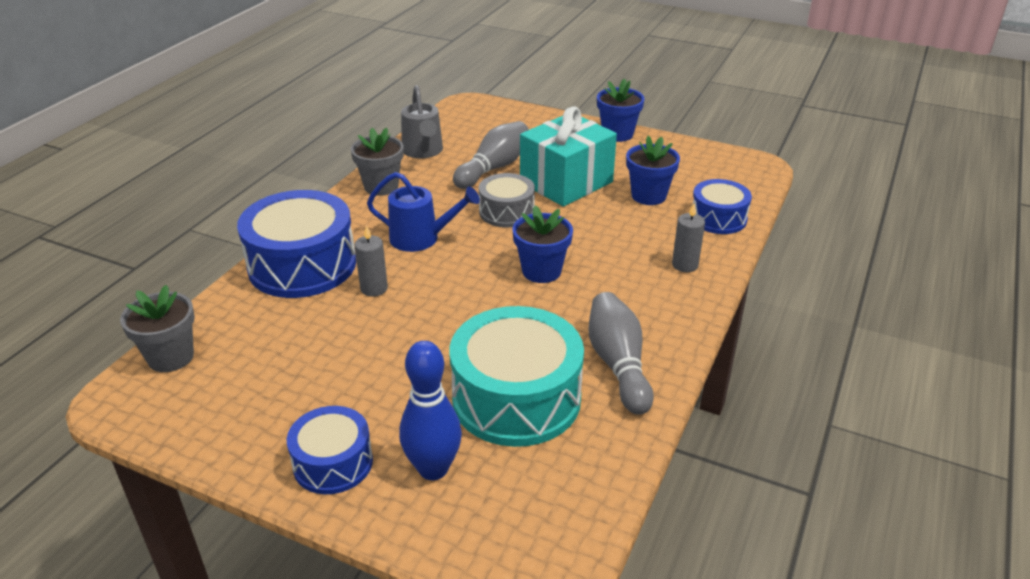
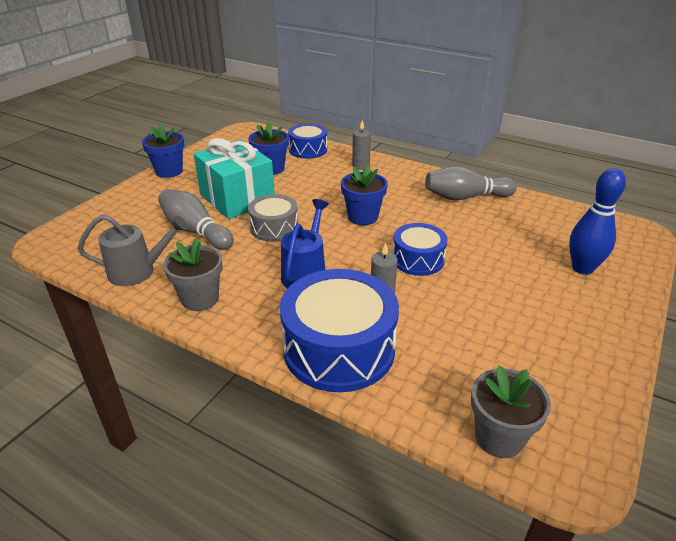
camera: 85 degrees left, 0 degrees up
(333, 463) = (596, 313): blue drum -> blue drum (418, 259)
(516, 398) = (506, 234): turquoise drum -> none

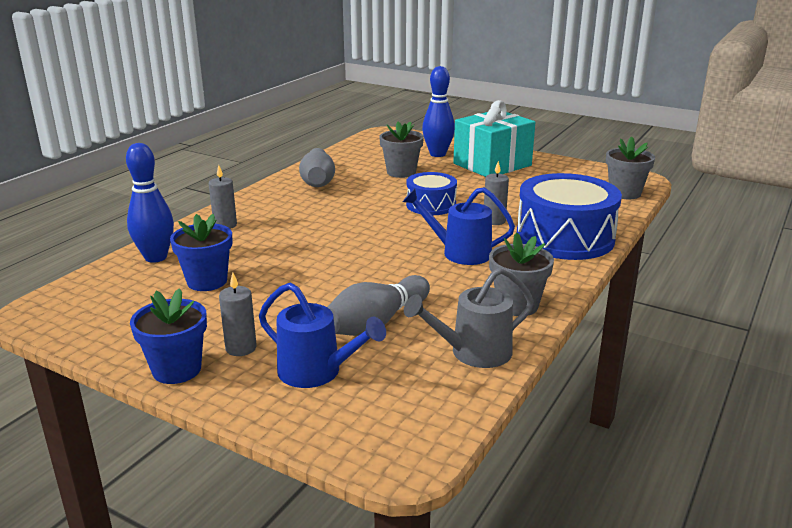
camera: 90 degrees left, 10 degrees down
(138, 271) = (473, 353): grey watering can -> grey watering can turned 105 degrees counterclockwise
(145, 212) = (317, 372): none -> blue watering can
(183, 186) = (241, 348): none -> grey candle
(237, 198) = (291, 300): turquoise gift -> turquoise gift (492, 164)
(274, 228) = (371, 272): grey drum -> none
(308, 150) = (156, 257): blue drum -> blue bowling pin
(363, 217) = (351, 226): blue flower pot -> none
(507, 242) = (401, 172): none -> grey flower pot

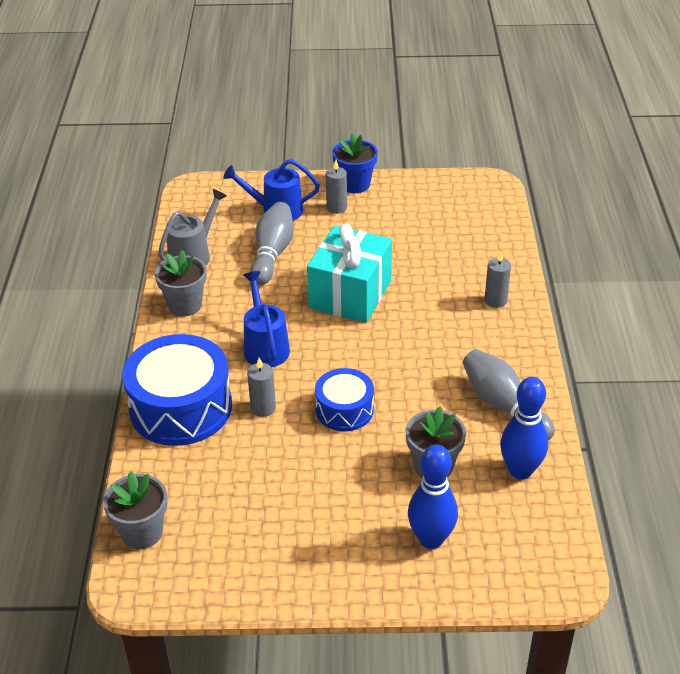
camera: 150 degrees right, 15 degrees up
(156, 257) = (493, 247): blue bowling pin -> blue bowling pin (520, 471)
(207, 281) = (424, 242): blue flower pot -> none
(459, 253) = (265, 346): blue watering can -> blue watering can turned 90 degrees counterclockwise
(492, 164) = (340, 540): turquoise gift -> turquoise gift (350, 294)

